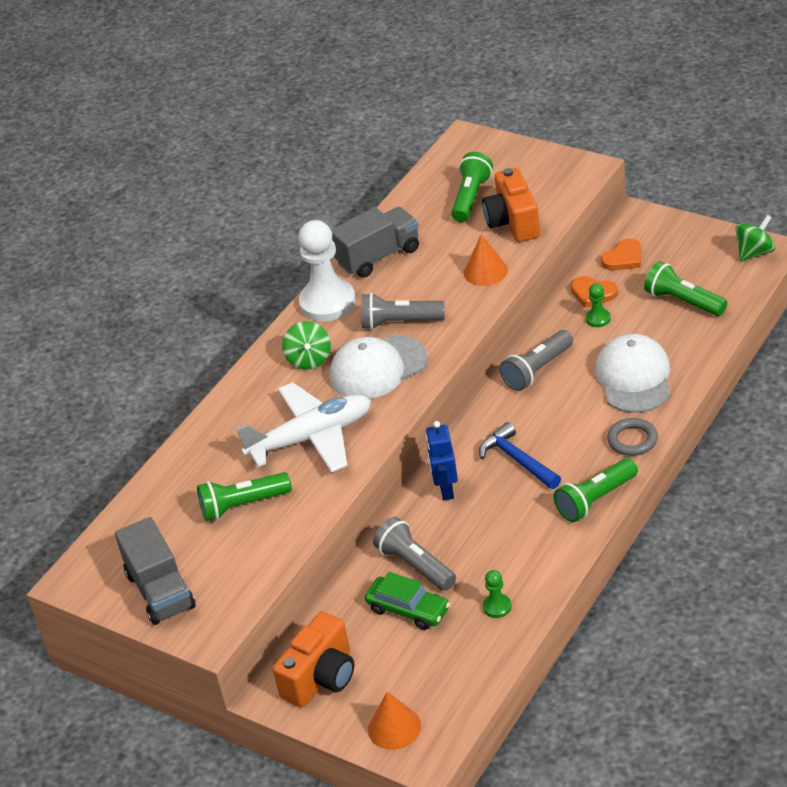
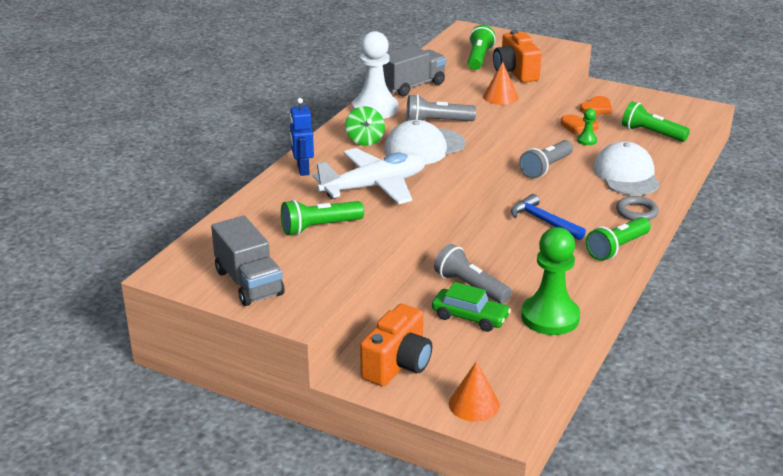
camera: 10 degrees left, 10 degrees down
(446, 490) = (486, 238): blue robot -> blue robot (303, 170)
(497, 607) = (550, 317): green pawn -> green pawn, size x2.26
(754, 252) = (697, 109): green spinning top -> none

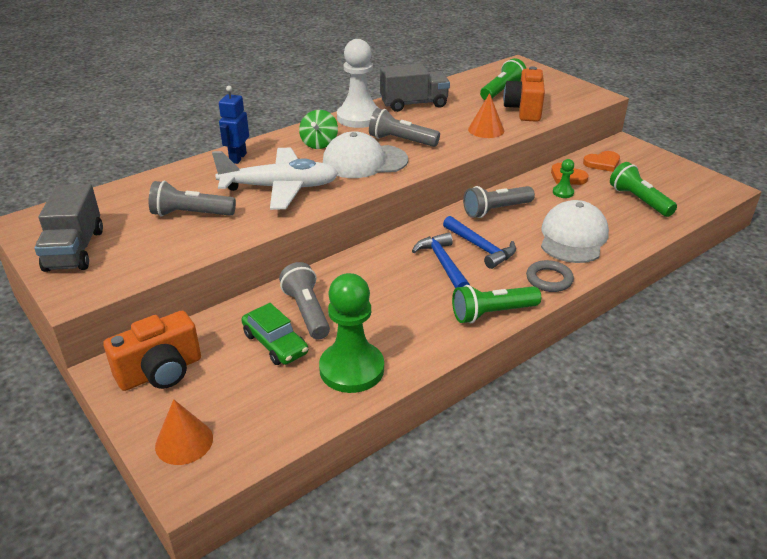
camera: 25 degrees right, 5 degrees up
(319, 227) = (191, 214): green flashlight -> grey flashlight
(562, 201) = (481, 248): none -> blue hammer

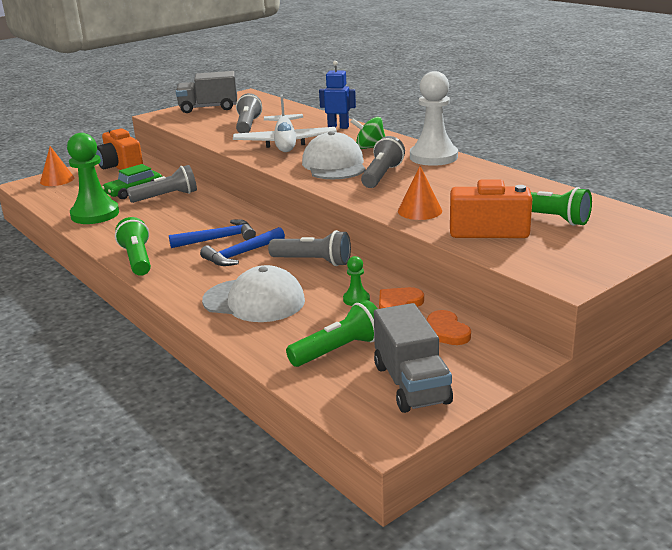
camera: 90 degrees right, 10 degrees down
(414, 104) = (481, 176): grey truck -> grey truck (411, 384)
(496, 210) = (313, 261): grey flashlight -> grey flashlight turned 135 degrees clockwise
(549, 279) = (179, 285): grey ring -> none

